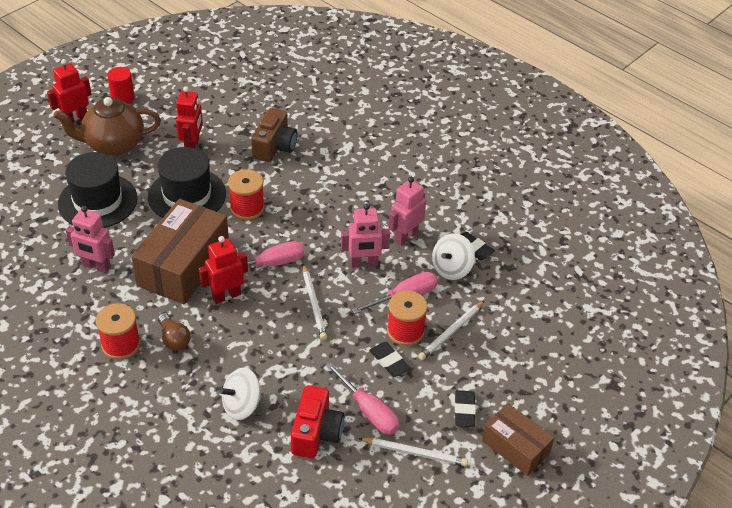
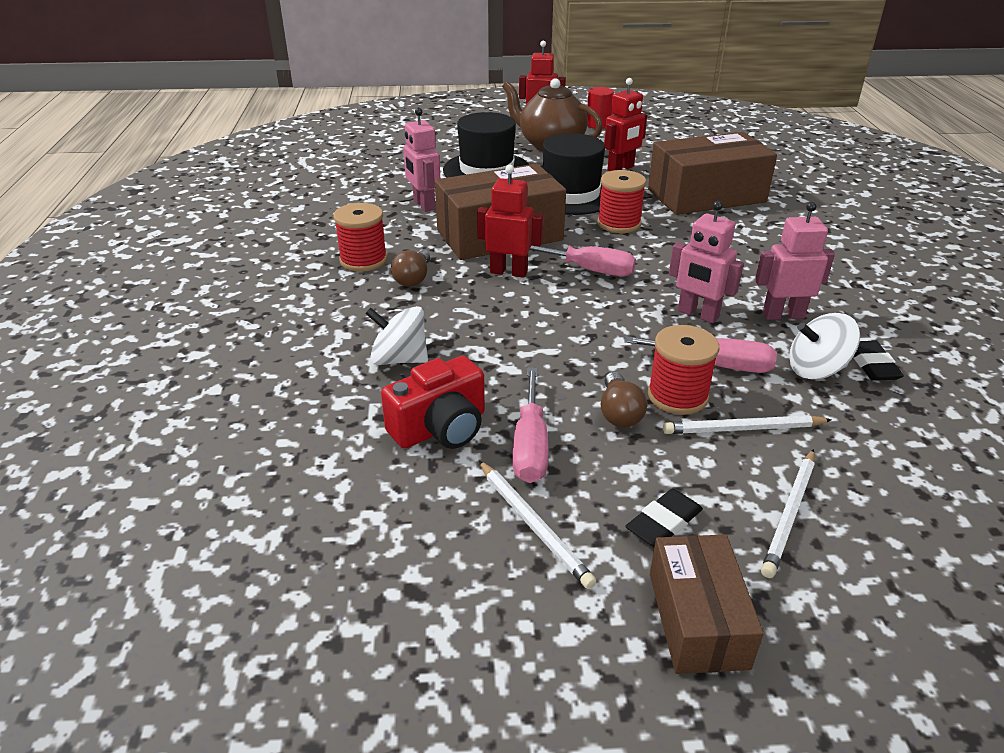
camera: 45 degrees right, 10 degrees down
(274, 147) = (706, 196): brown camera -> brown box
(314, 303) = (593, 319): white pencil -> white pencil (790, 514)
(389, 361) = (619, 413): black eraser -> brown light bulb

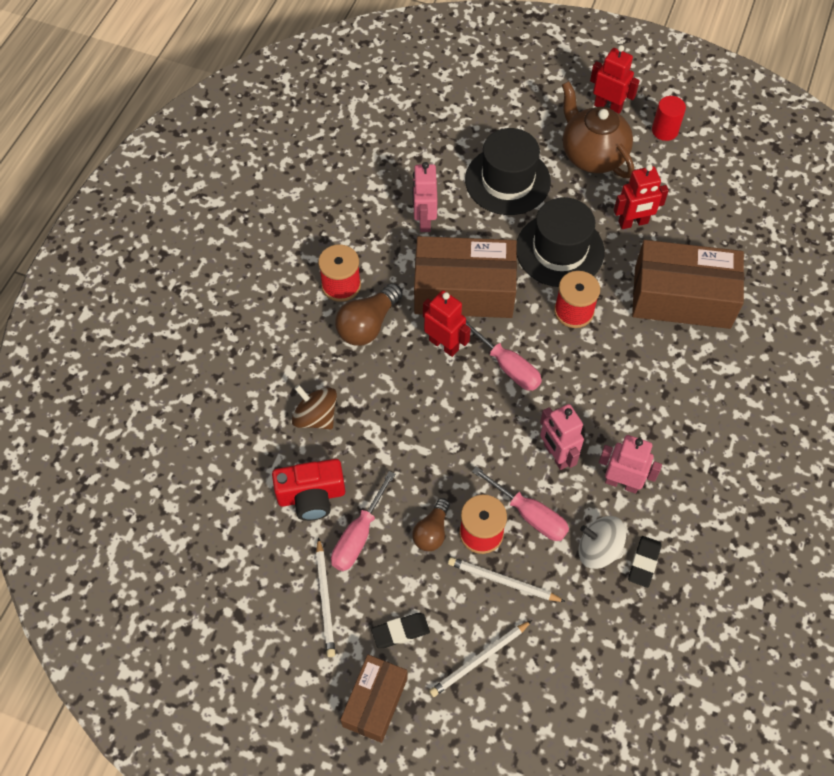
camera: 25 degrees right, 25 degrees up
(399, 359) = (316, 417): white spinning top -> brown spinning top
(413, 278) = (368, 324): brown light bulb -> brown light bulb, size x1.55

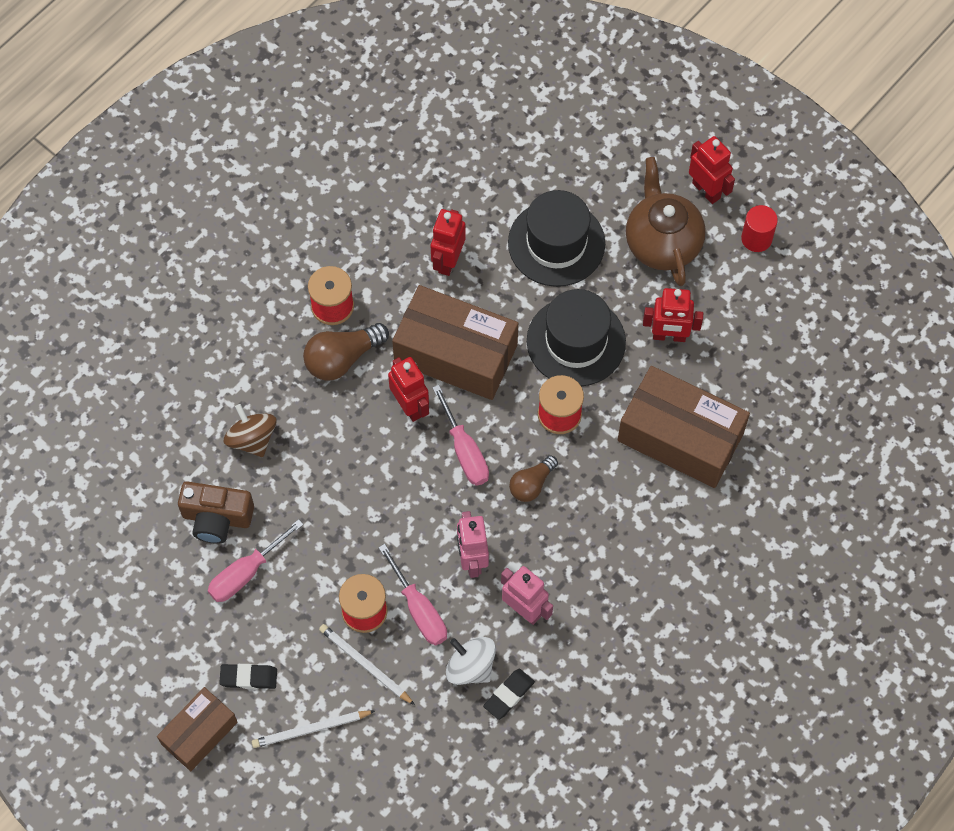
camera: 20 degrees right, 5 degrees up
(311, 496) = (217, 518): red camera -> brown camera
(325, 599) = (191, 622): white pencil -> none
(424, 220) = (448, 261): pink robot -> red robot
(432, 531) = (318, 593): brown light bulb -> brown light bulb (532, 484)

